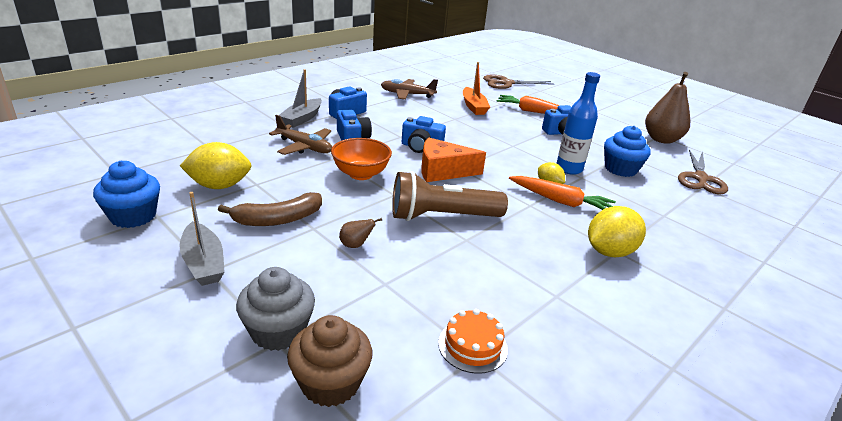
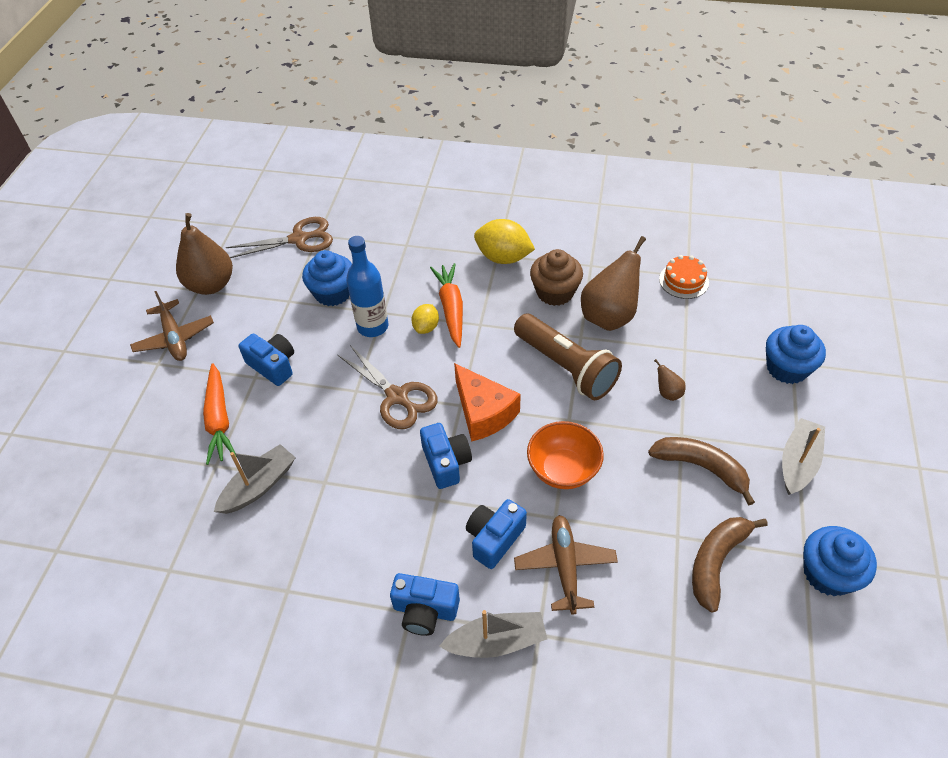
camera: 120 degrees left, 20 degrees up
(219, 186) = (716, 562): yellow lemon -> brown banana
(278, 331) = (787, 368): grey cupcake -> blue cupcake
(330, 383) = (783, 320): brown cupcake -> brown cupcake (555, 292)
(407, 94) = (280, 590): brown plane -> brown plane (174, 338)
(473, 107) = (259, 486): orange boat -> grey boat
(473, 266) = (609, 316): none -> brown pear
(506, 83) = (108, 502): brown scissors -> brown scissors (397, 396)

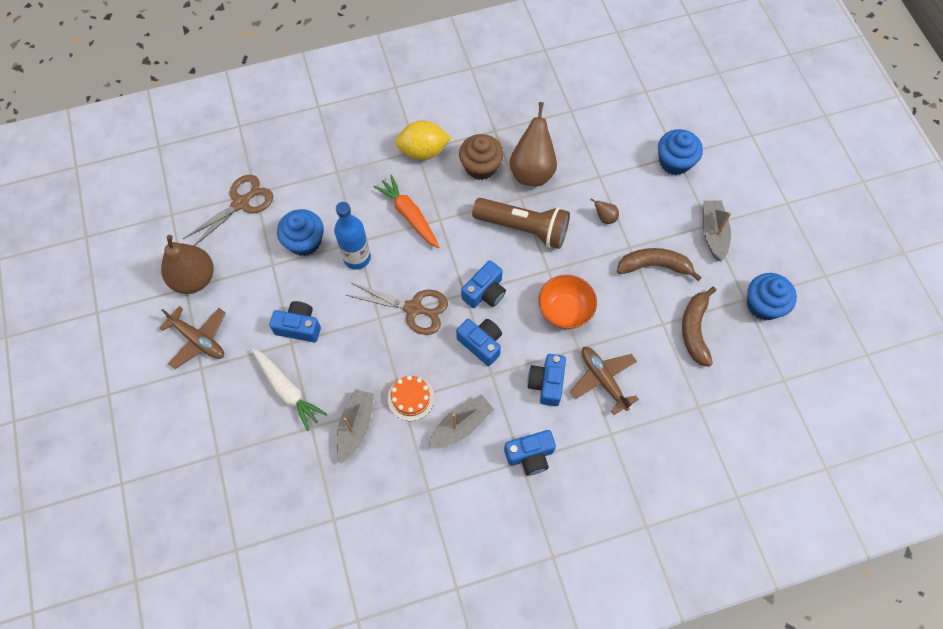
camera: 30 degrees left, 15 degrees up
(219, 420) = (288, 391): orange carrot -> white carrot
(426, 327) = (399, 240): yellow lemon -> none
(483, 412) = (485, 292): orange cheese -> blue camera
(497, 641) = (587, 452): grey boat -> grey boat (461, 426)
(683, 281) = (570, 116): orange cake -> orange cake (411, 398)

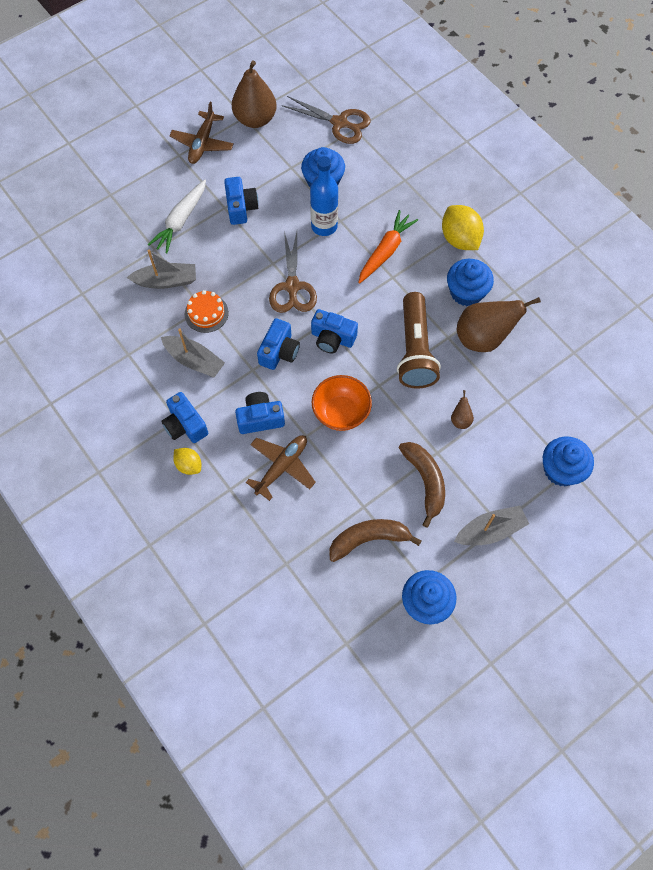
camera: 70 degrees right, 0 degrees up
(481, 166) = (466, 292): brown cupcake -> blue cupcake
(574, 464) = (189, 465): none -> yellow lemon

